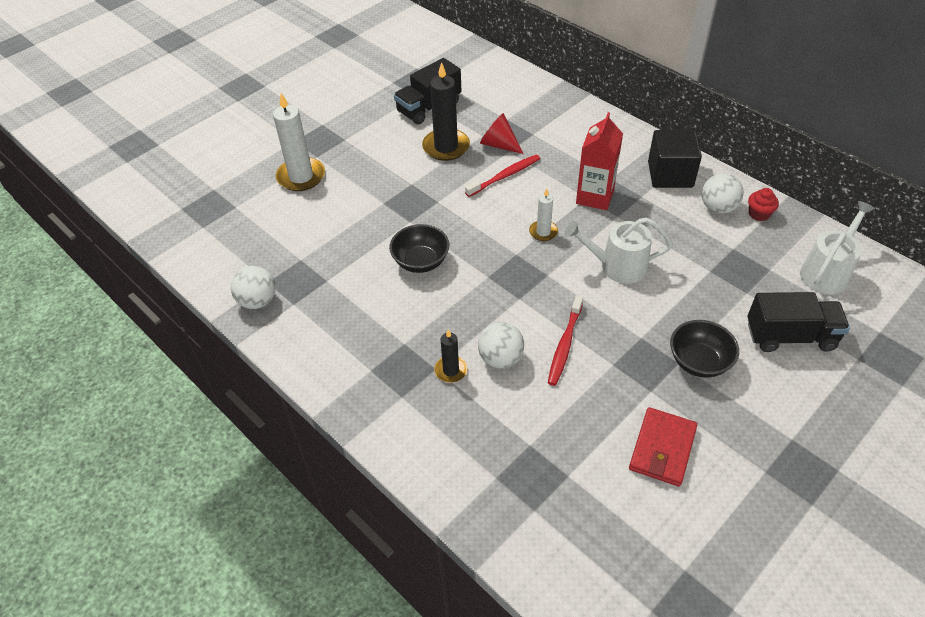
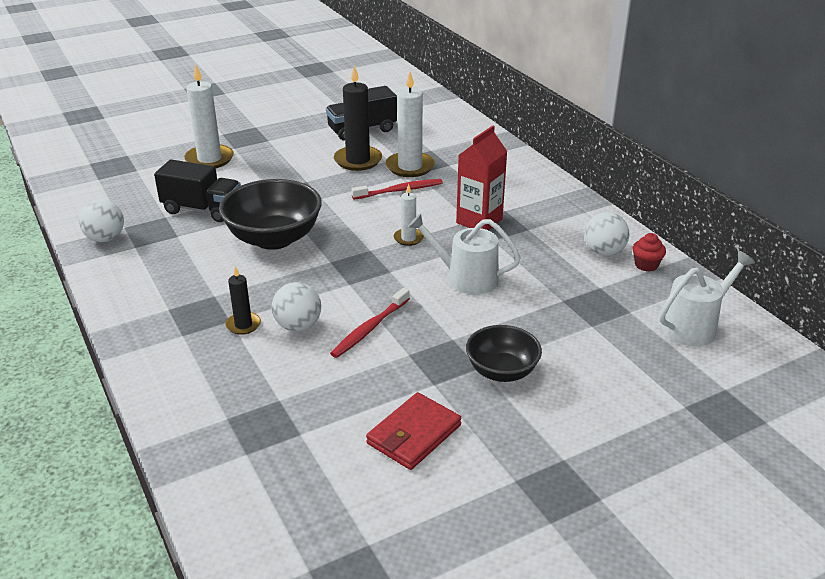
camera: 15 degrees right, 15 degrees down
(421, 262) = (274, 238): black bowl -> black bowl, size x1.64
(498, 144) = (410, 167): red cone -> white candle
(670, 174) = (569, 218): black cube -> none
(790, 336) = (617, 371): black truck -> black truck (202, 209)

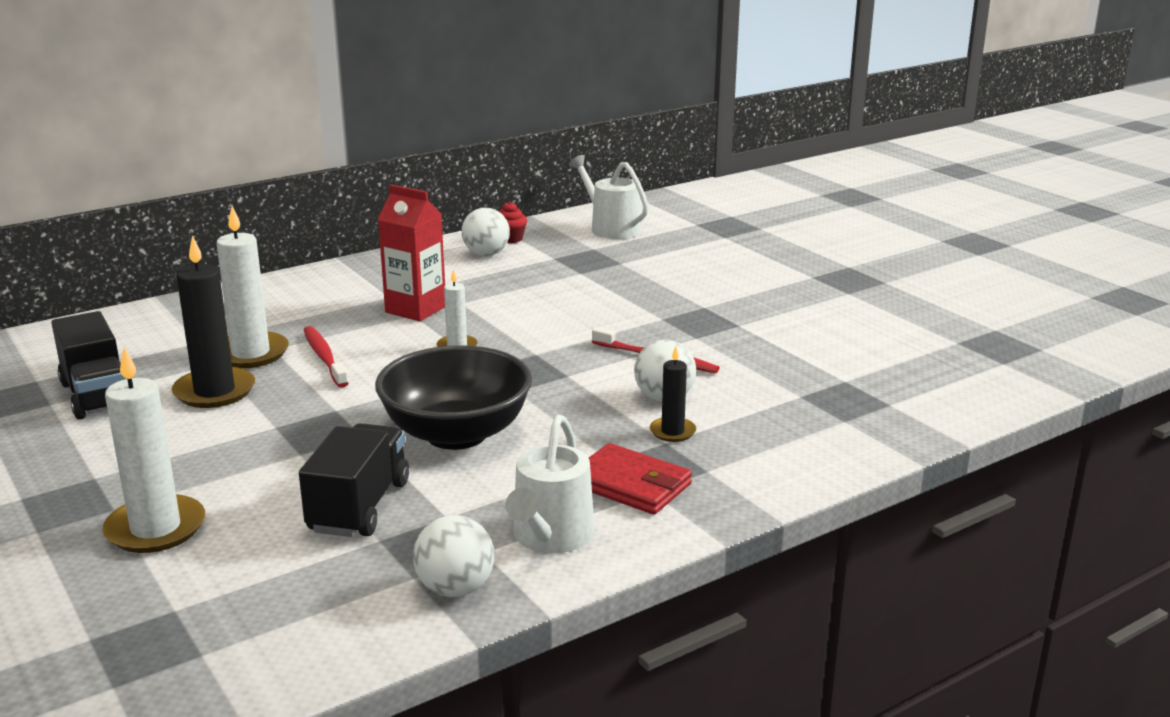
camera: 95 degrees left, 10 degrees down
(413, 434) = (816, 331): red wallet -> red wallet (631, 485)
(466, 278) = (545, 314): white watering can -> white watering can (550, 537)
(501, 371) = (706, 297): black bowl -> none

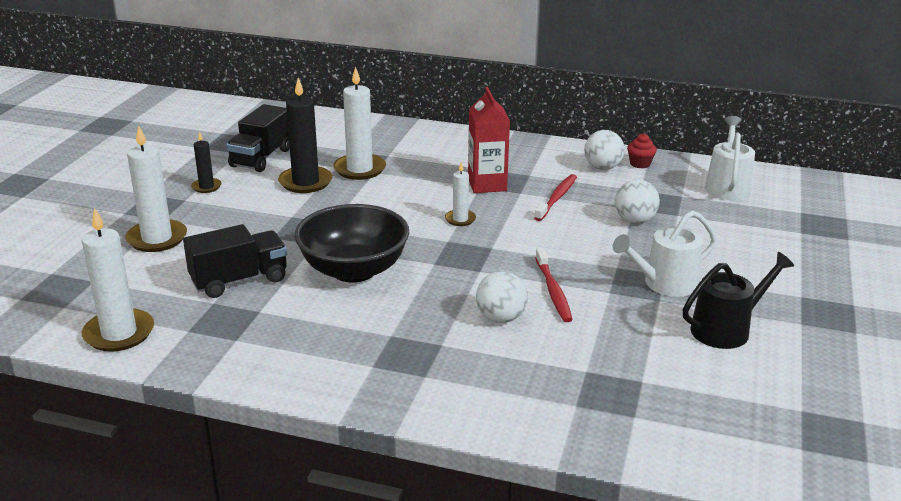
camera: 50 degrees right, 5 degrees up
(324, 357) = (386, 189): red toothbrush -> red toothbrush (557, 198)
(341, 629) = (119, 333): none -> white candle
(455, 589) = (189, 349): white ball -> white ball (634, 220)
(550, 537) = (276, 354): white watering can -> white watering can (665, 284)
(631, 485) = (370, 355): red wallet -> none
(672, 432) = (458, 341): black candle -> black candle (206, 187)
(818, 320) = (726, 329): none -> black watering can

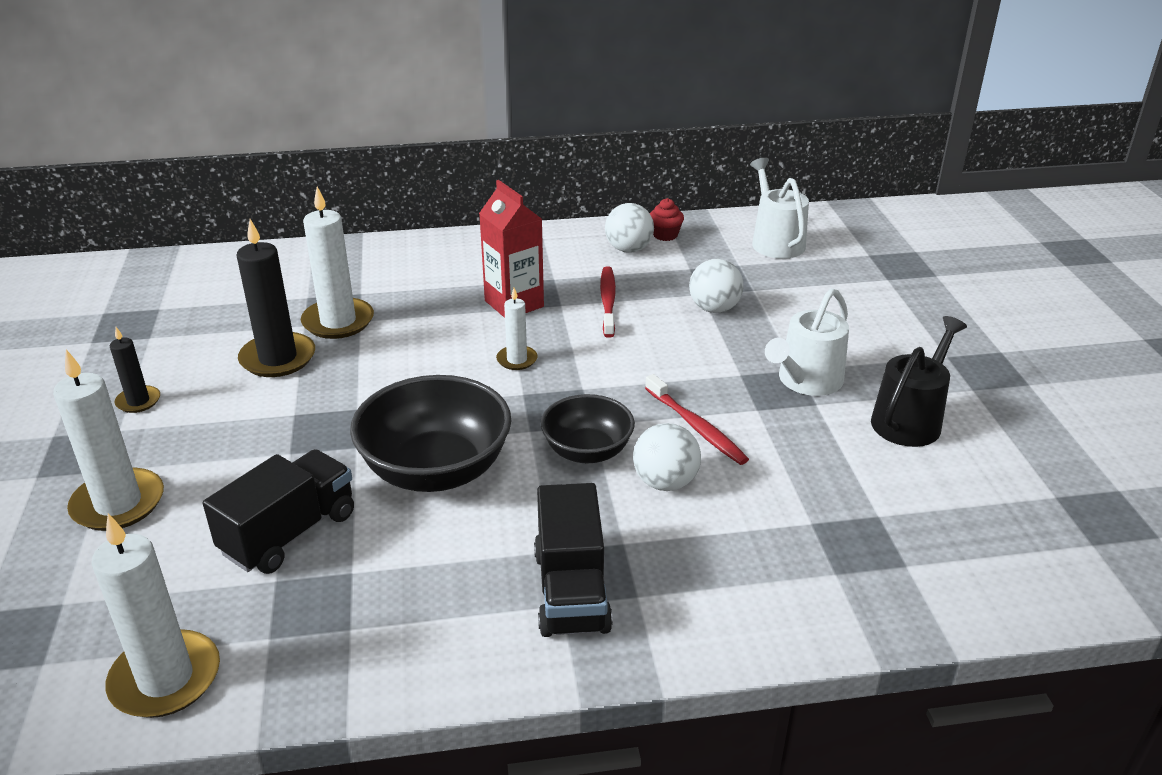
camera: 25 degrees left, 5 degrees up
(261, 158) = (189, 337): black truck -> black truck (572, 591)
(462, 285) = (587, 451): none -> black bowl

